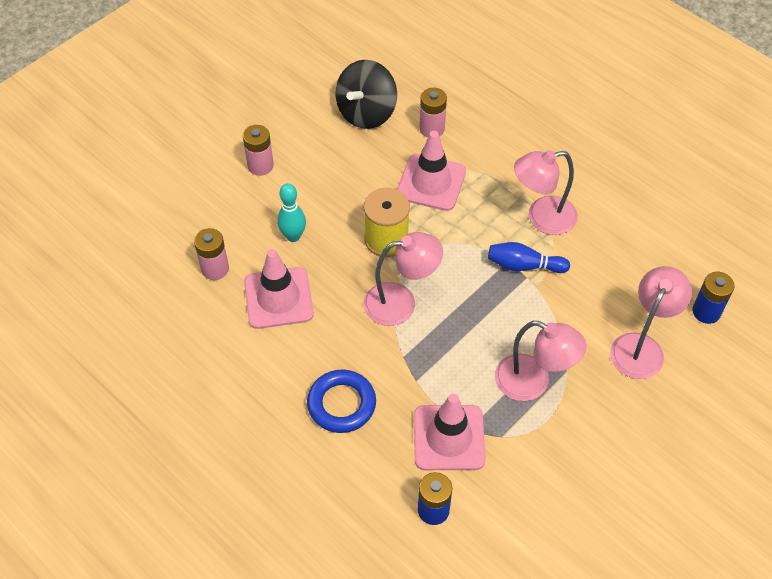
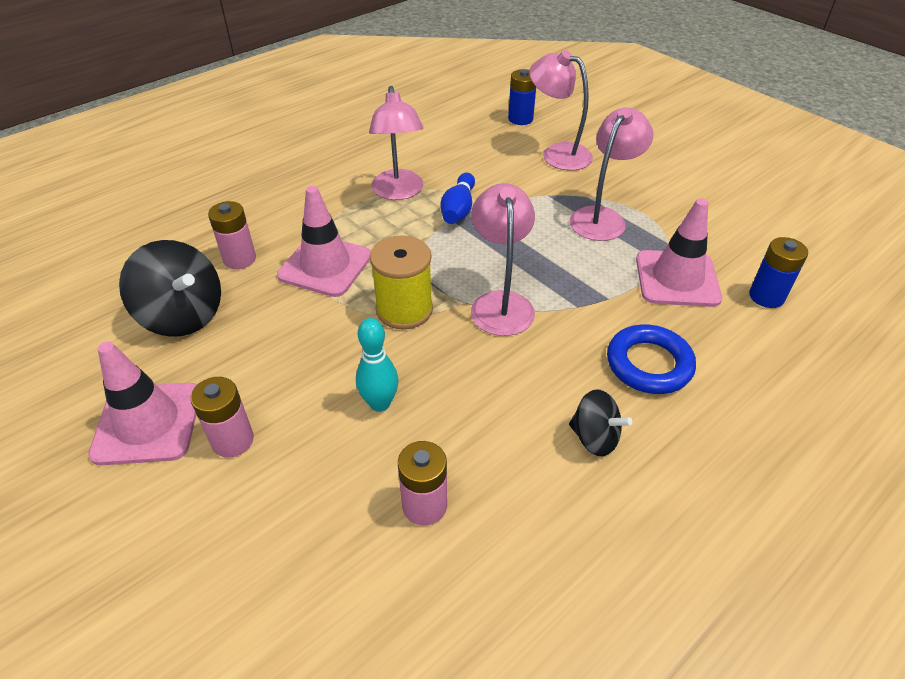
camera: 85 degrees left, 10 degrees down
(269, 363) = (594, 438): none -> black spinning top
(278, 298) = (486, 424): pink traffic cone -> pink traffic cone (147, 423)

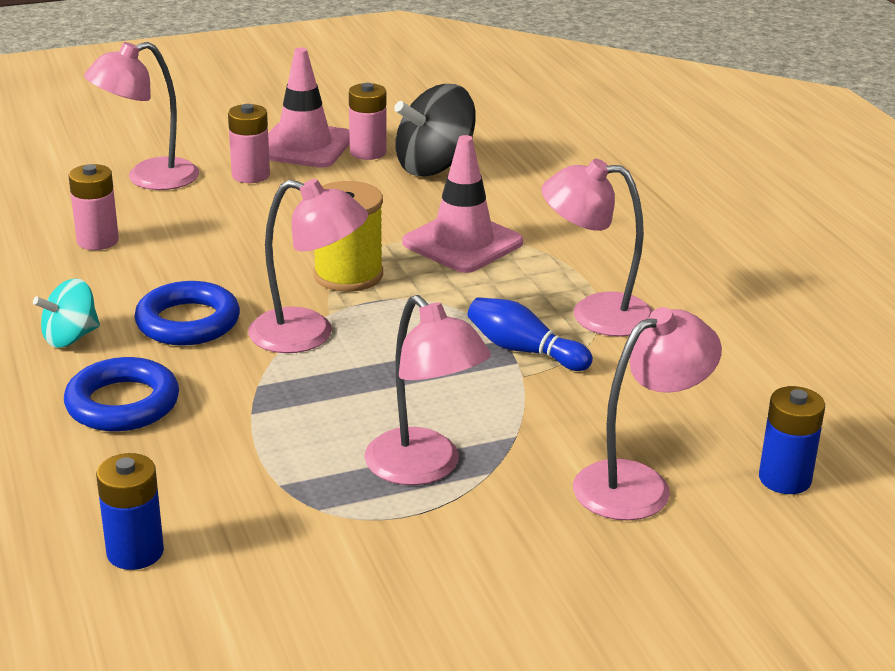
camera: 110 degrees right, 15 degrees down
(239, 259) = (510, 199): pink battery -> pink battery (368, 152)
(263, 531) = (148, 178): none -> pink lamp
(380, 403) = (227, 240): turquoise bowling pin -> none
(525, 374) = (188, 322): none -> blue ring
(594, 438) = (70, 337): black spinning top -> turquoise spinning top
(677, 279) = (238, 484): pink traffic cone -> none

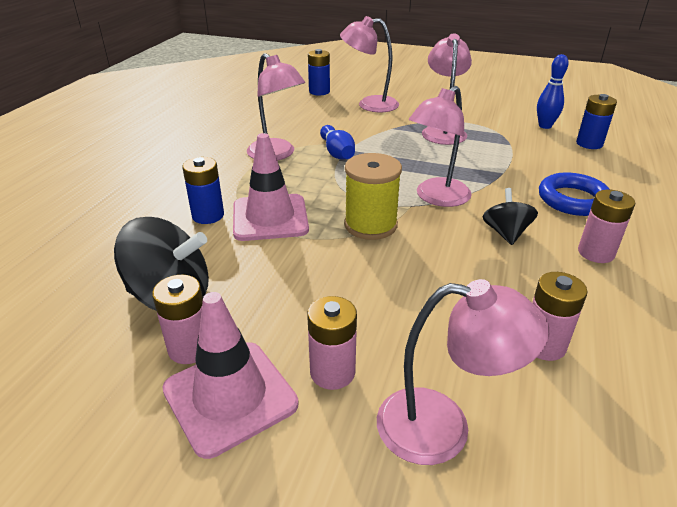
camera: 140 degrees left, 5 degrees up
(70, 337) = (596, 253): turquoise spinning top -> pink battery
(188, 322) = (506, 233): blue ring -> black spinning top
(246, 574) = (545, 126): none -> blue bowling pin
(308, 335) = (436, 198): pink lamp -> pink lamp turned 105 degrees counterclockwise
(526, 222) = (208, 215): none -> blue battery

